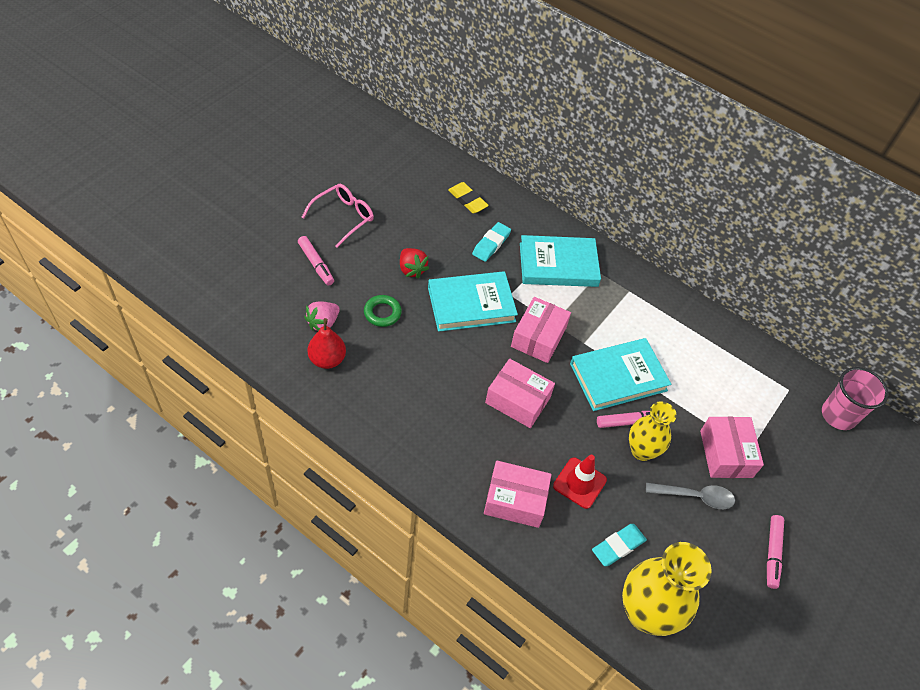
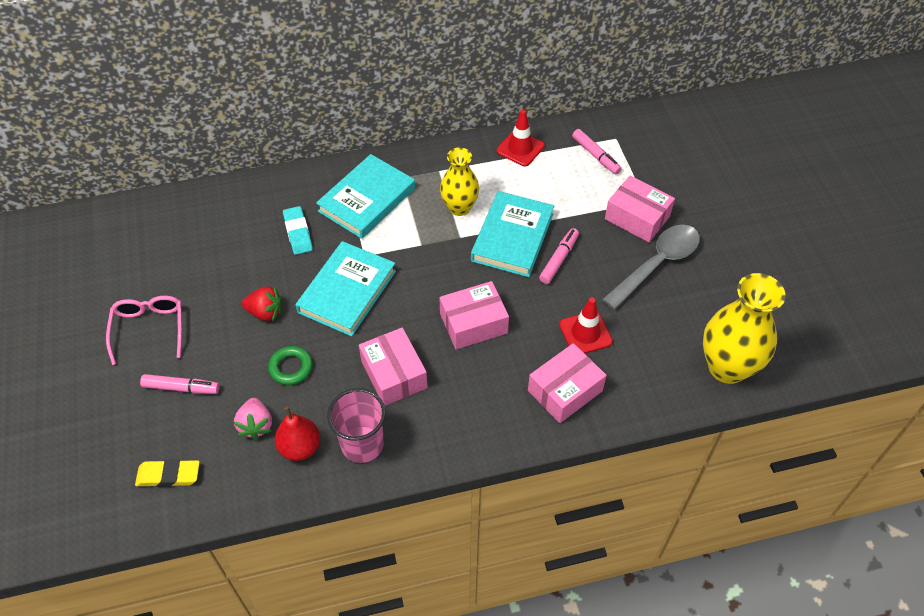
camera: 45 degrees left, 0 degrees up
(467, 200) = (232, 217): yellow eraser -> yellow eraser (168, 475)
(538, 337) = (426, 265): pink box -> pink box (394, 374)
(618, 546) = (660, 346): turquoise eraser -> none
(642, 451) = (591, 270): yellow vase -> yellow vase (459, 207)
(695, 496) = (657, 264): grey spoon -> grey spoon, size x1.52
(706, 330) = (520, 148): none -> red traffic cone
(772, 553) = (738, 251): pink marker -> pink marker (595, 156)
(838, 415) = (661, 126): pink cup -> pink cup (362, 444)

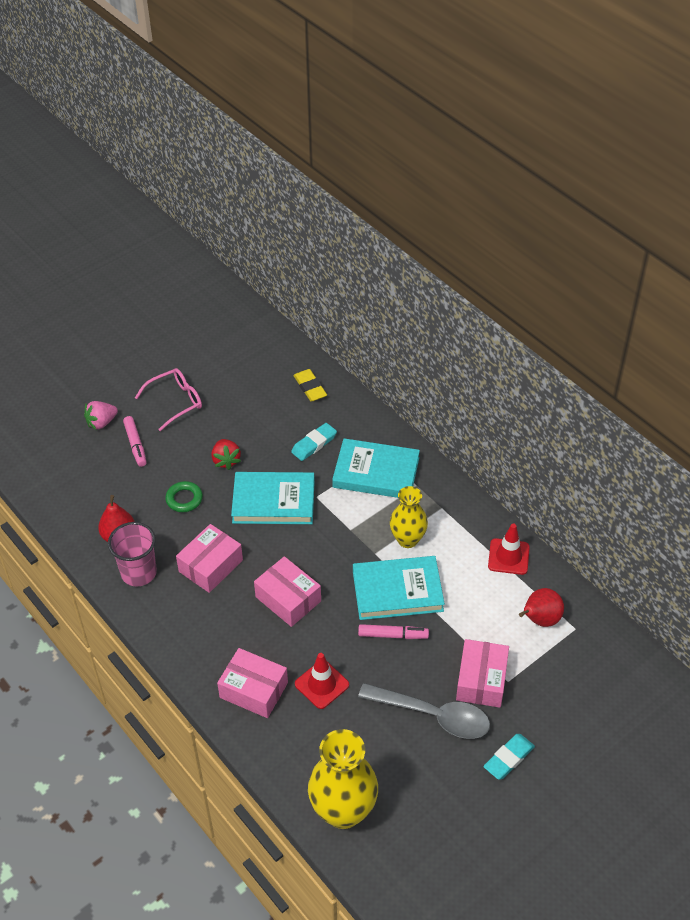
camera: 65 degrees right, 5 degrees down
(168, 475) = (63, 473): yellow eraser -> yellow eraser (310, 387)
(256, 425) = (125, 502): pink strawberry -> pink strawberry (101, 422)
(595, 156) = (540, 620): pink marker -> red pear
(721, 231) = (508, 758): none -> turquoise eraser

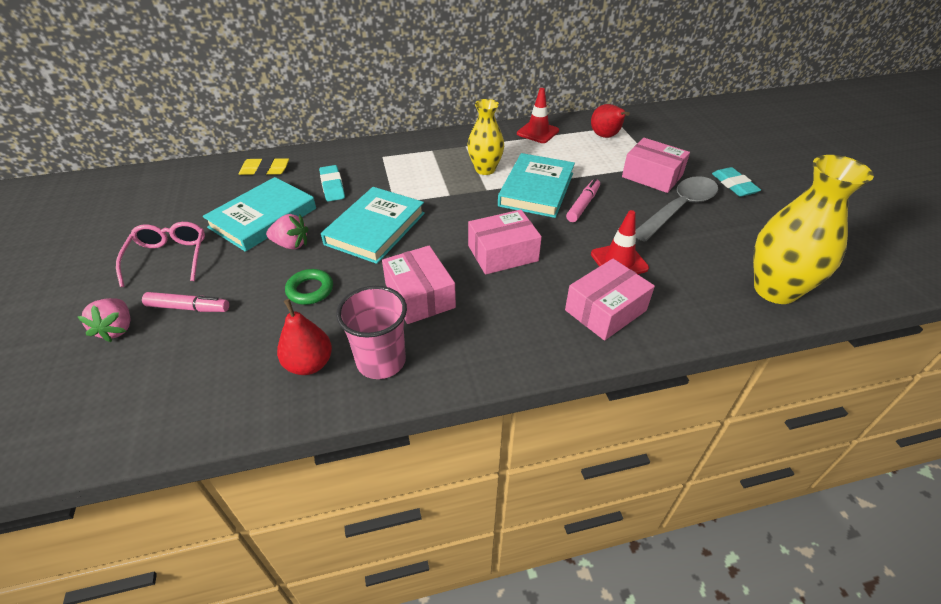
camera: 65 degrees left, 5 degrees down
(226, 460) = (291, 244): red strawberry -> pink strawberry
(376, 472) = (399, 164): turquoise book -> turquoise book (263, 218)

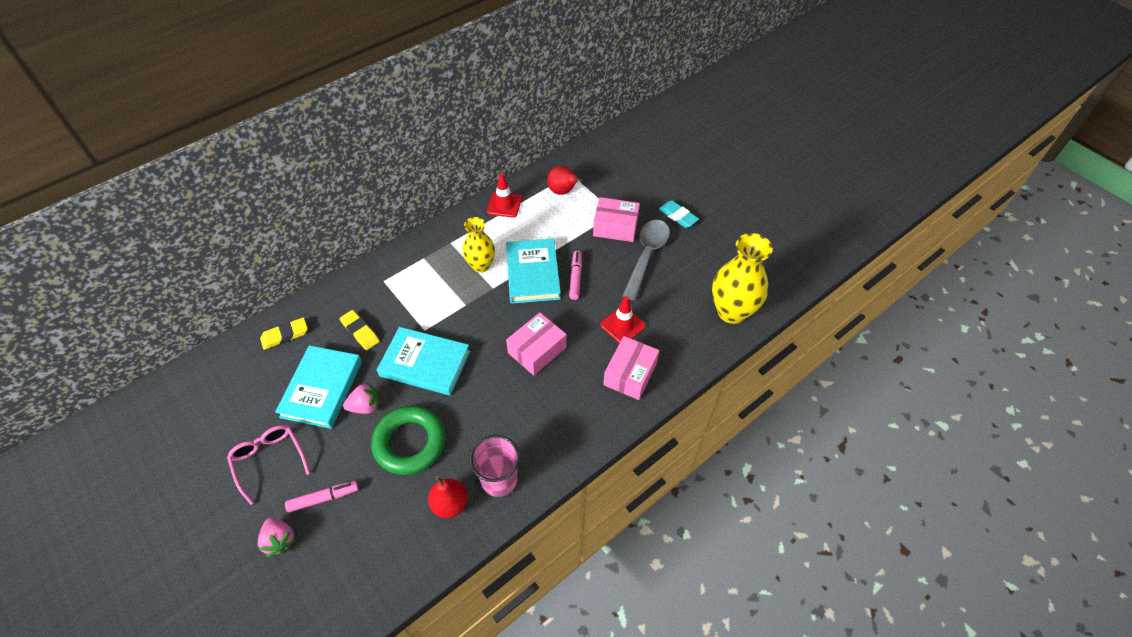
camera: 25 degrees left, 10 degrees up
(310, 290) = (410, 443): green ring -> green ring, size x1.90
(332, 186) = (360, 332): turquoise eraser -> yellow eraser
(375, 228) = (425, 363): turquoise book -> turquoise book turned 75 degrees counterclockwise
(420, 296) = (496, 414): pink box -> none

